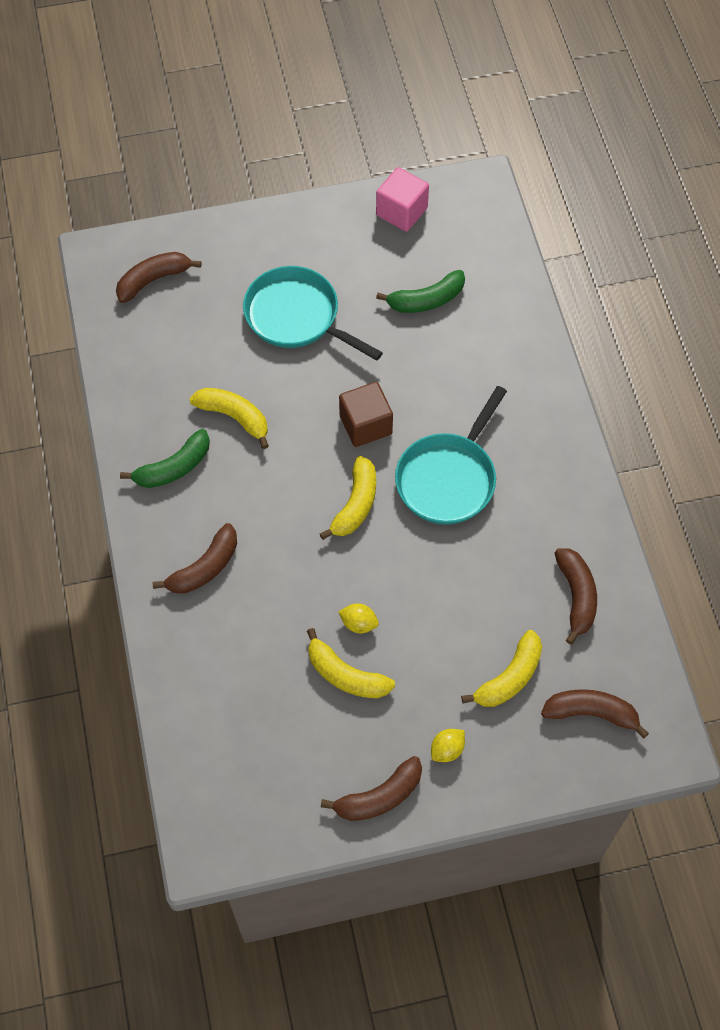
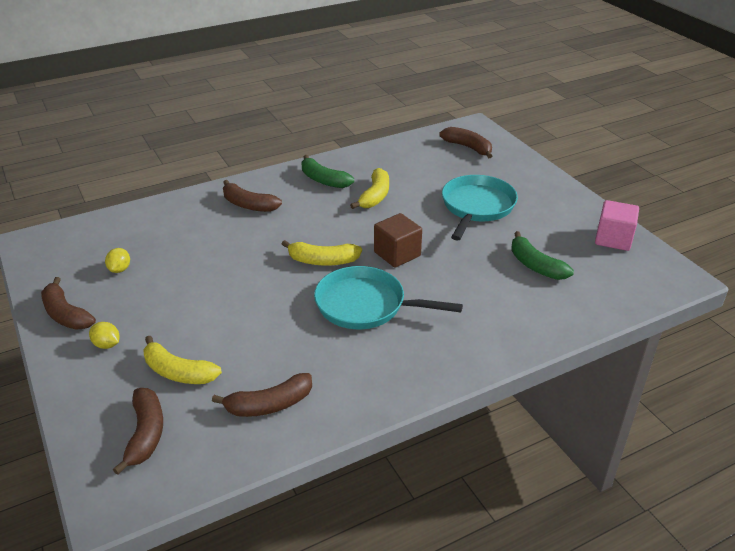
camera: 75 degrees right, 25 degrees down
(345, 675) = (171, 280): yellow banana -> none
(358, 624) = (217, 279): yellow lemon -> yellow lemon (120, 269)

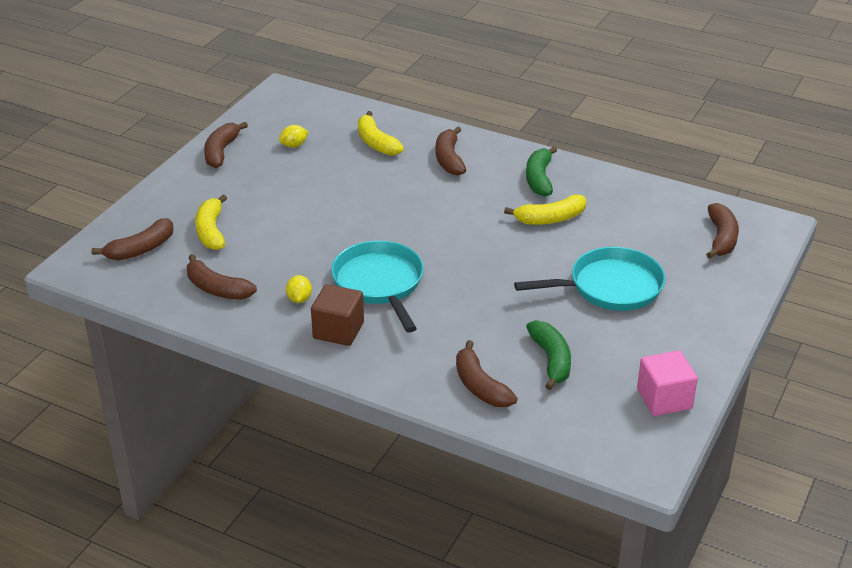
camera: 55 degrees right, 0 degrees up
(107, 344) = (208, 186): yellow lemon -> yellow lemon (299, 299)
(322, 261) = (414, 234): yellow banana -> yellow banana (376, 142)
(397, 254) = (472, 270): brown cube -> brown cube (338, 330)
(535, 265) = (551, 360): green banana -> green banana turned 150 degrees clockwise
(538, 310) = (480, 386): none -> brown banana

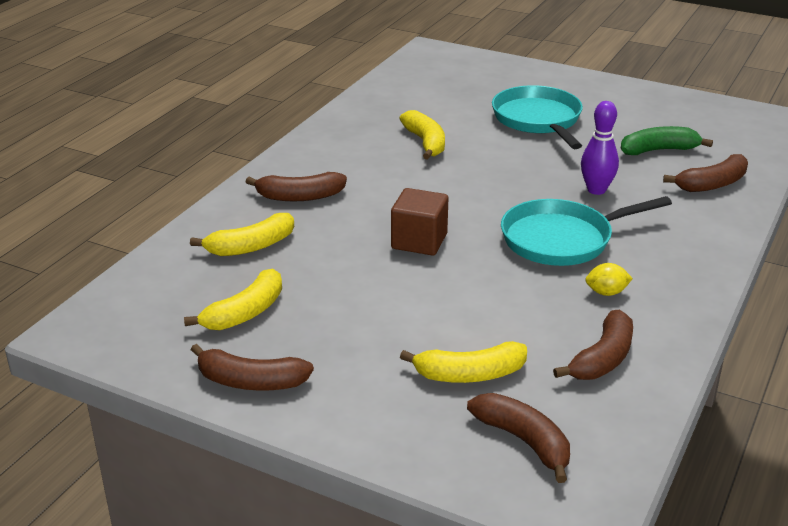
camera: 90 degrees left, 5 degrees down
(294, 145) = (245, 313): yellow lemon -> yellow banana
(338, 330) = (656, 264): brown cube -> brown cube (419, 241)
(465, 310) = (596, 190): none -> purple bowling pin
(539, 179) = (347, 146): green banana -> none
(664, 399) = (690, 107): pink cube -> none
(721, 238) = (453, 71): brown banana -> none

